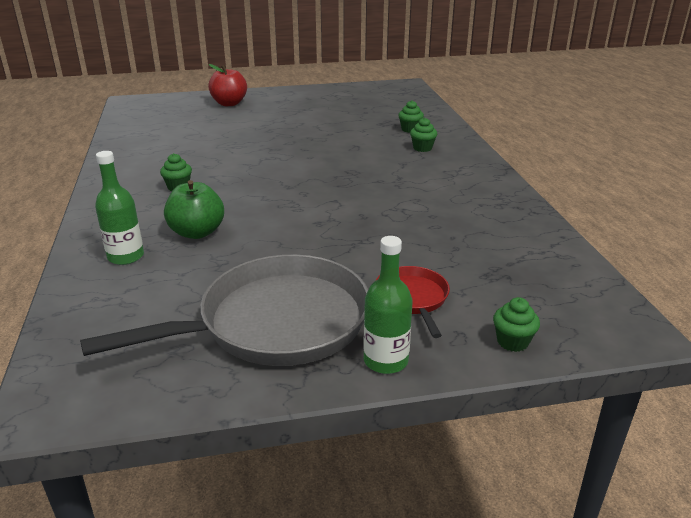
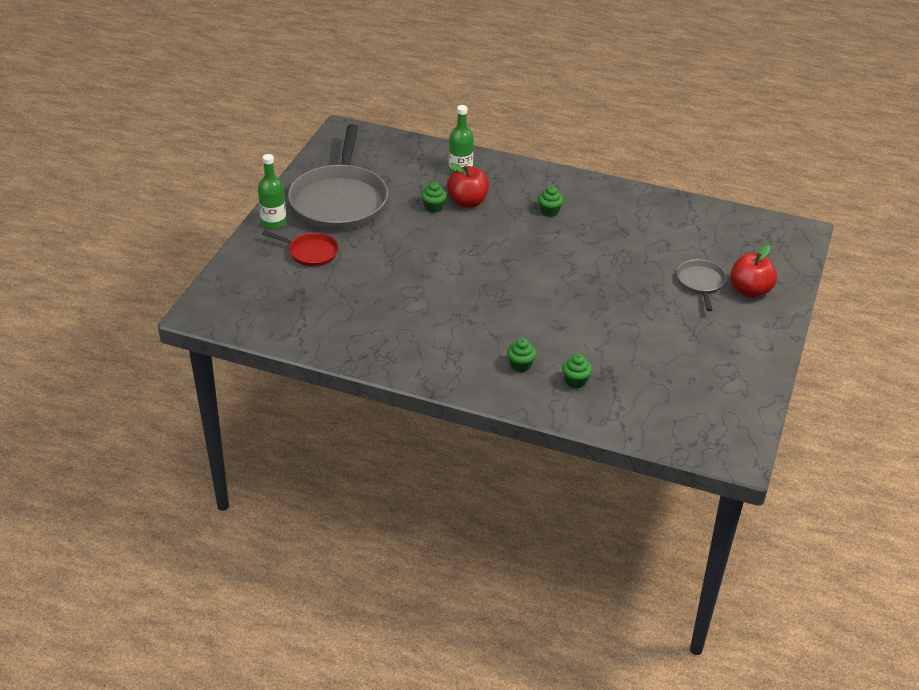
camera: 120 degrees right, 10 degrees up
(197, 232) = (467, 202): green apple -> red apple
(236, 117) = (700, 283): none -> grey pan
(512, 342) = (240, 267): green cupcake -> green cupcake (433, 207)

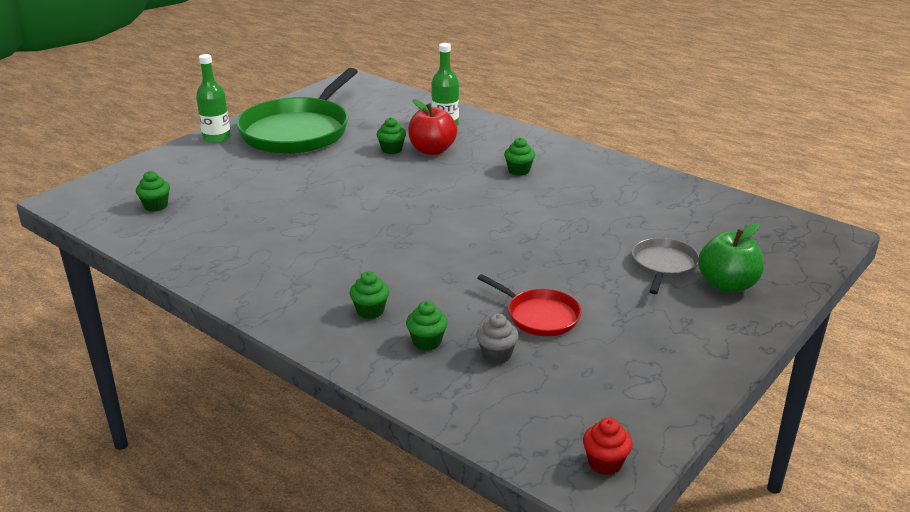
camera: 20 degrees right, 10 degrees down
(282, 304) = (156, 206): none -> green cupcake
(311, 252) = (229, 167): red pan -> red pan (540, 316)
(339, 201) = (298, 131): grey pan -> green pan
(627, 381) = (496, 355): none -> grey cupcake
(734, 441) = (605, 463): none -> red cupcake
(750, 291) = (727, 285): red apple -> green apple

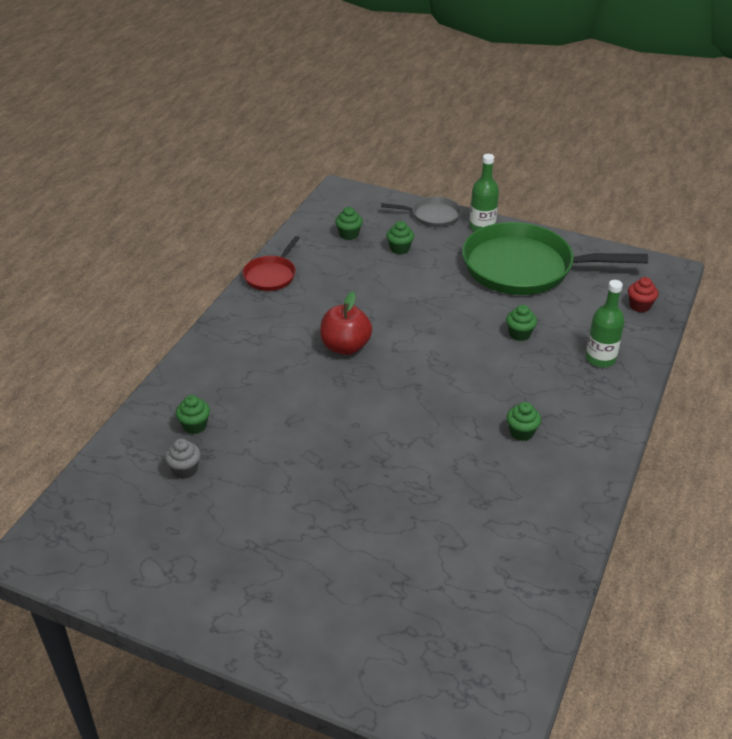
camera: 75 degrees right, 10 degrees up
(370, 311) = (230, 385): green cupcake -> green cupcake (399, 249)
(432, 150) = (534, 361): red apple -> red apple (345, 347)
(540, 316) = (248, 488): red pan -> red pan (271, 275)
(605, 463) = (56, 554): red cupcake -> red cupcake (640, 306)
(663, 266) = (363, 571): grey pan -> grey pan (433, 215)
(727, 285) = (342, 628): green apple -> none

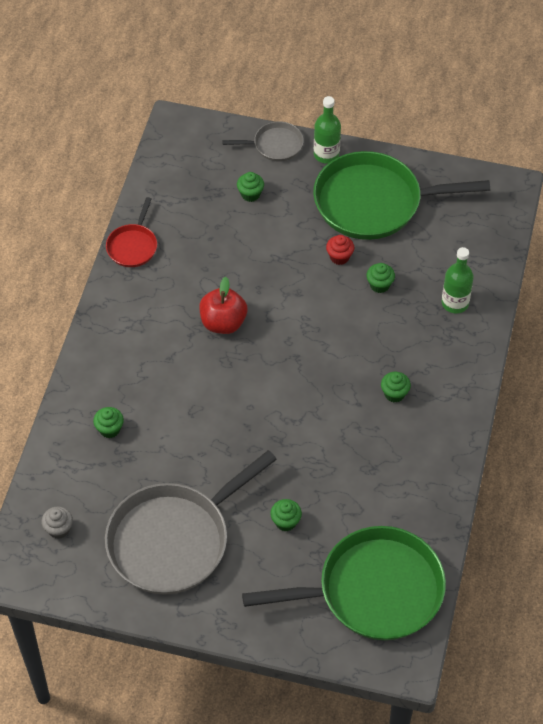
camera: 10 degrees left, 15 degrees up
(185, 469) = (114, 475): grey cupcake -> grey cupcake (59, 529)
(231, 545) = (173, 540): none -> grey pan
(349, 234) = (197, 182): green cupcake -> green cupcake (285, 522)
(464, 638) = (373, 590): none -> green pan
(640, 306) = (486, 235): red cupcake -> red cupcake (339, 257)

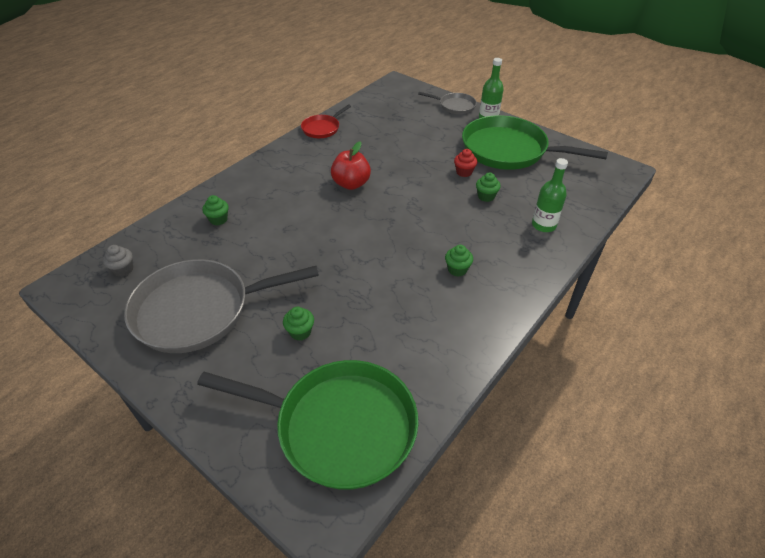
camera: 25 degrees right, 10 degrees down
(250, 194) = (421, 124): green cupcake -> none

